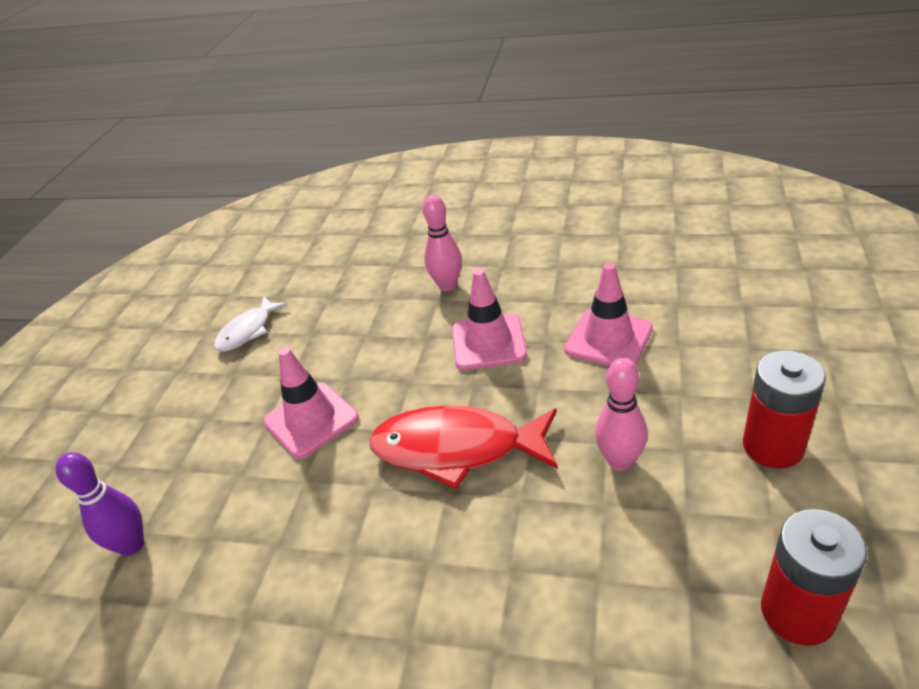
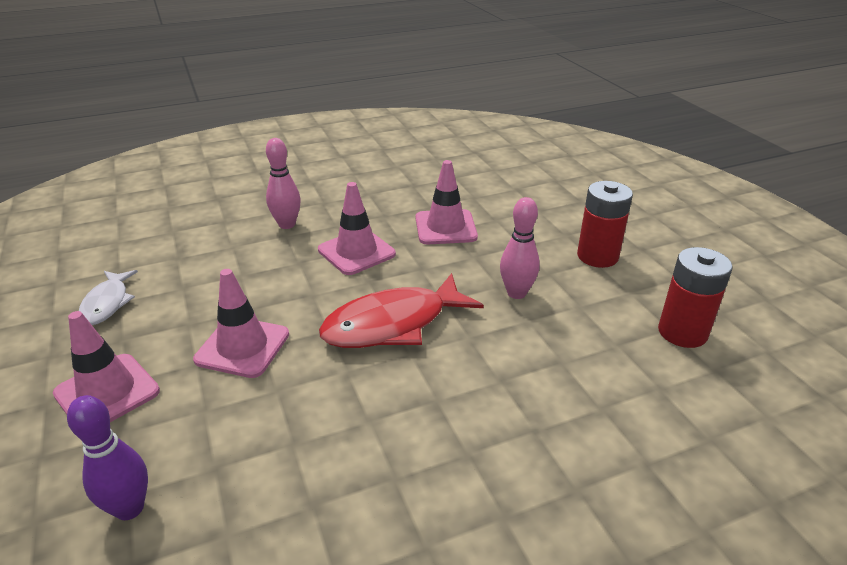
camera: 40 degrees left, 5 degrees down
(189, 424) = (107, 392): none -> pink traffic cone

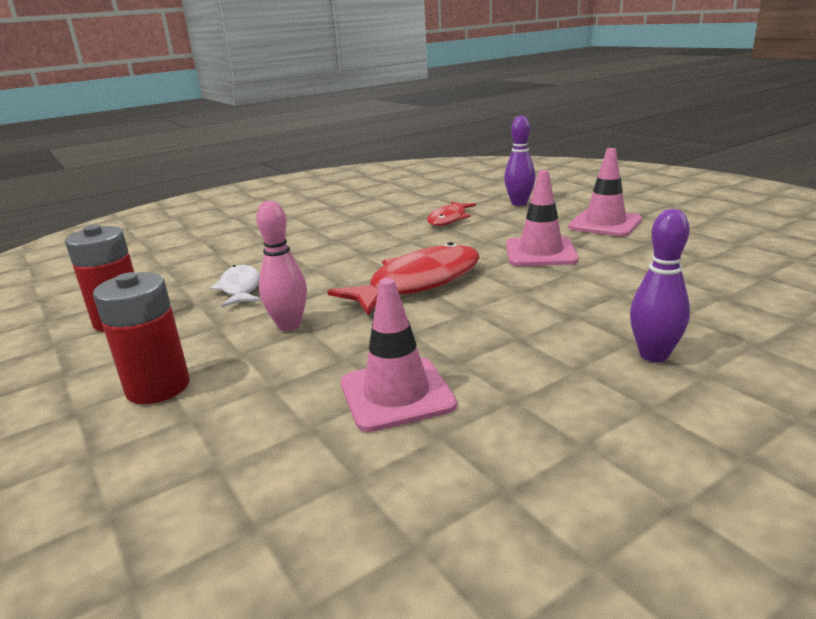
camera: 170 degrees right, 10 degrees down
(107, 303) = (711, 255): white fish -> white fish (240, 288)
(279, 477) = (449, 219): none -> red fish
(287, 224) = (653, 355): pink bowling pin -> purple bowling pin
(356, 252) = (510, 336): pink traffic cone -> none

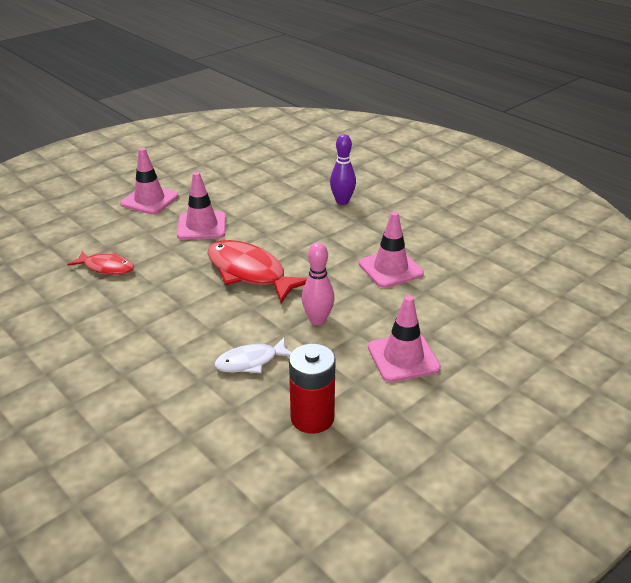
camera: 100 degrees left, 10 degrees up
(158, 387) = (403, 358): red battery -> pink traffic cone
(519, 203) = (78, 233): purple bowling pin -> none

